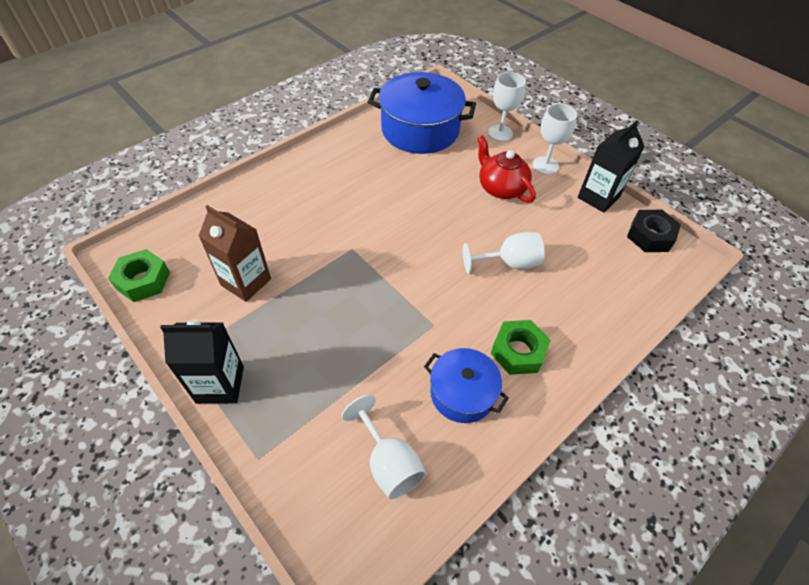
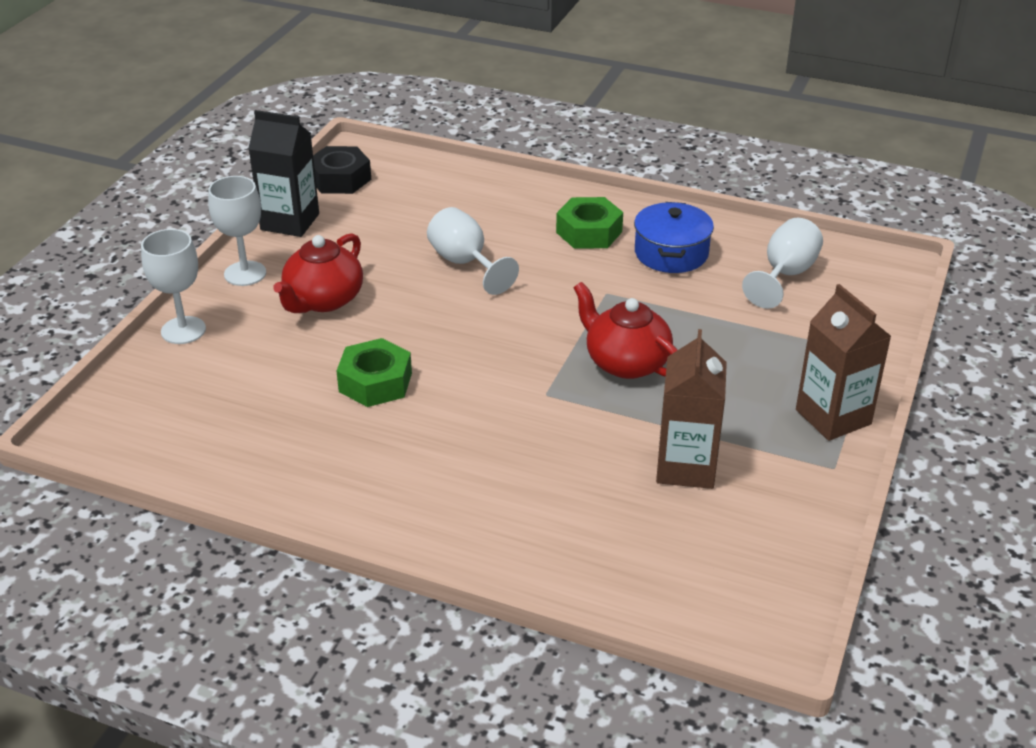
camera: 115 degrees left, 15 degrees down
(143, 280) = (780, 574): green nut -> green nut (375, 382)
(220, 384) = (833, 417): black carton -> brown carton
(353, 299) = (626, 362): none -> red teapot
(420, 130) = (220, 416): blue pot -> none

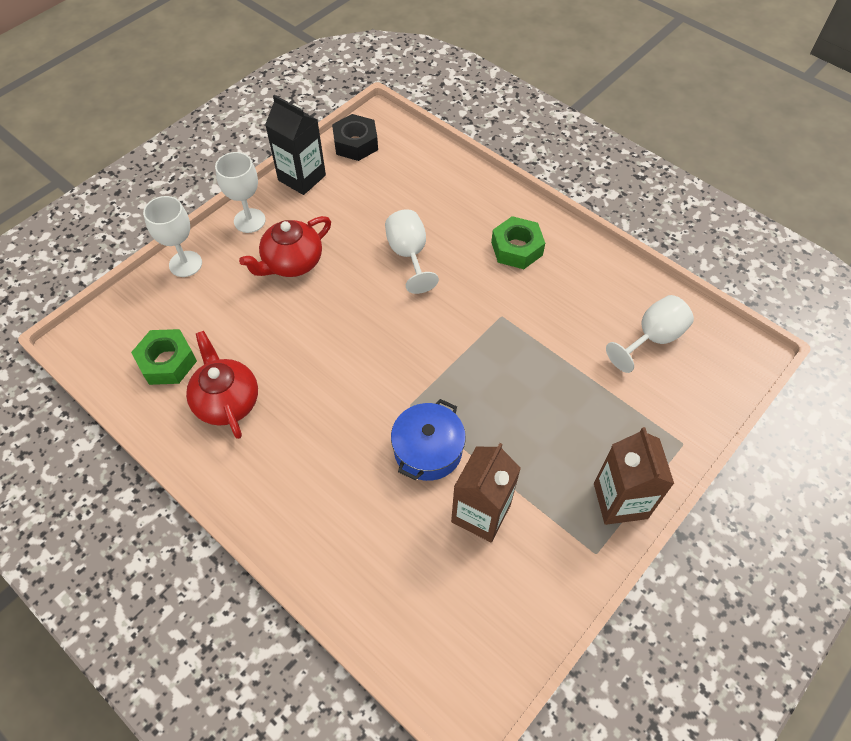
camera: 20 degrees right, 20 degrees up
(375, 382) = (293, 354): green nut -> green nut (167, 362)
(626, 362) = (484, 392): red teapot -> red teapot (227, 401)
(671, 253) = (571, 289): blue pot -> blue pot (428, 450)

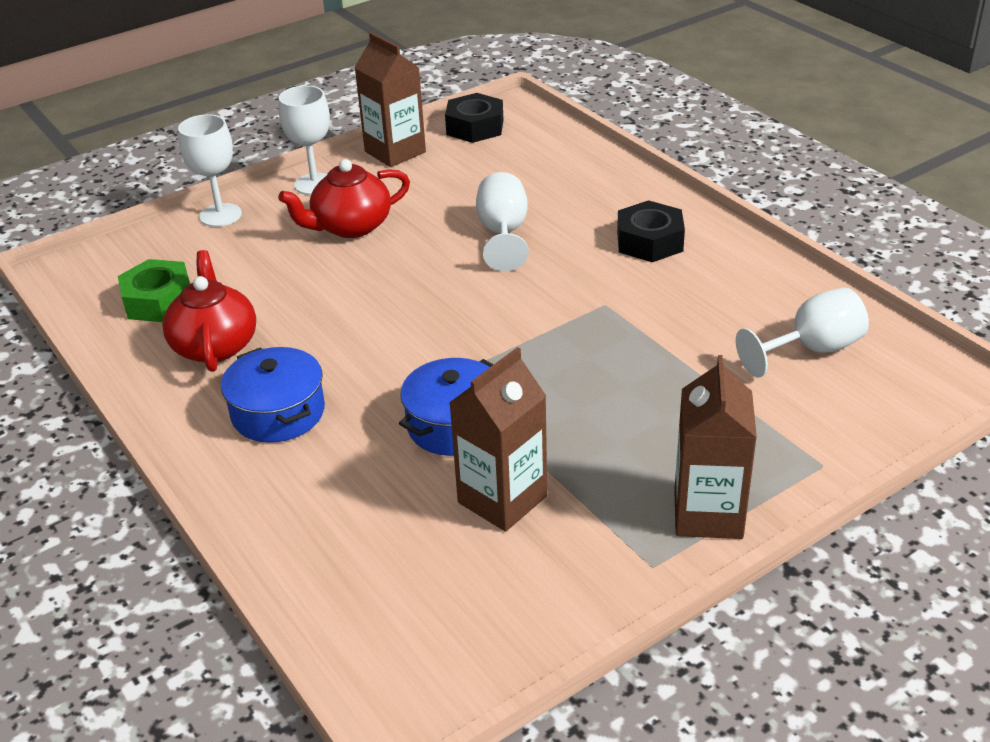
camera: 15 degrees right, 20 degrees down
(296, 460) = (278, 412): none -> blue pot
(302, 178) = (395, 152): black carton -> brown carton
(517, 248) = (650, 241): green nut -> black nut

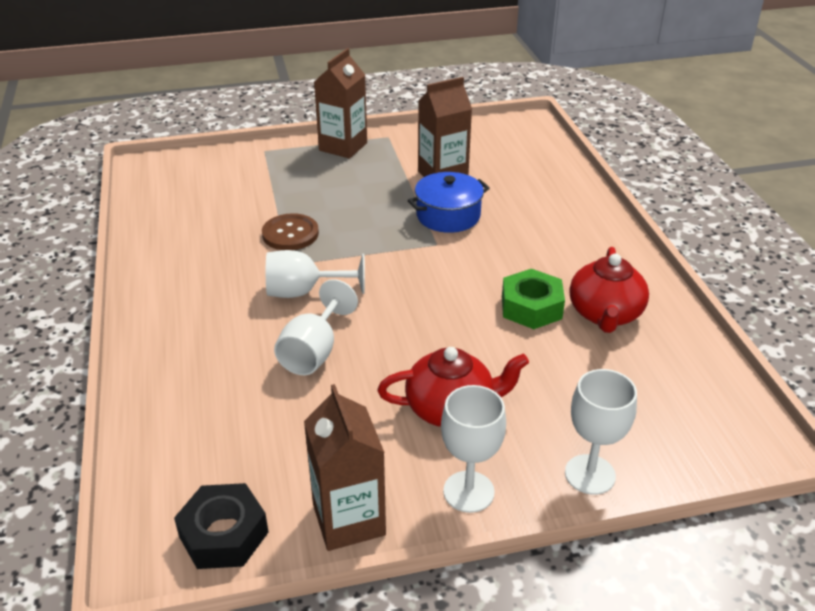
camera: 160 degrees left, 0 degrees up
(159, 301) = (656, 373): green nut -> green nut (531, 307)
(278, 412) = (562, 251): blue pot -> none
(639, 339) = (290, 234): none -> brown button
(650, 241) = (202, 305): black nut -> none
(811, 349) = (194, 200): white goblet -> white goblet (304, 292)

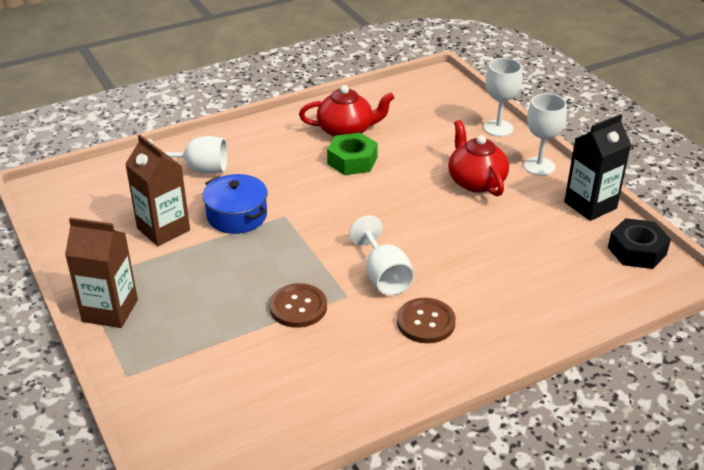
camera: 105 degrees left, 0 degrees up
(219, 306) = (425, 322): none -> brown button
(314, 352) = (455, 253): white goblet -> white goblet (198, 169)
(349, 520) = (590, 205): brown carton -> black carton

